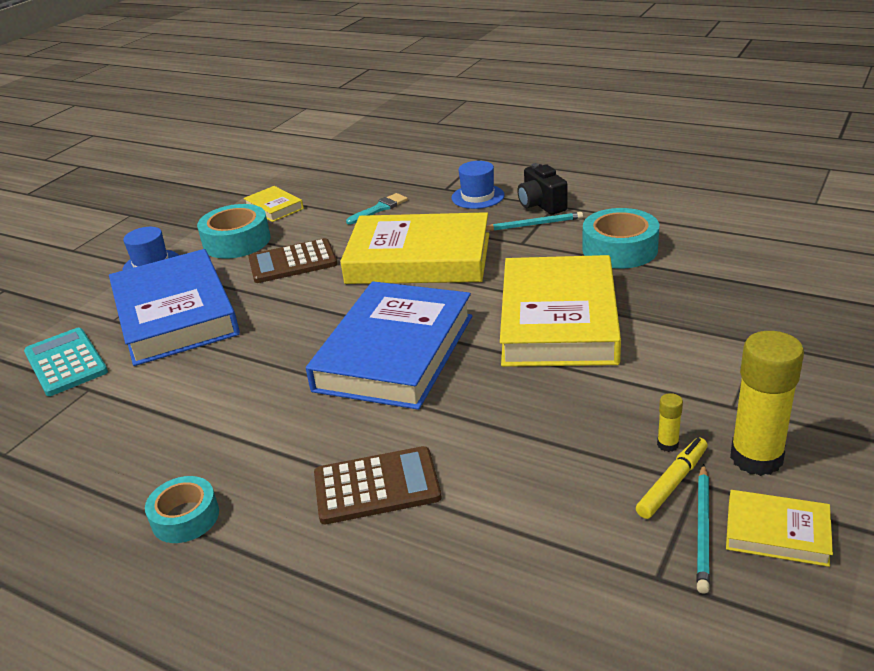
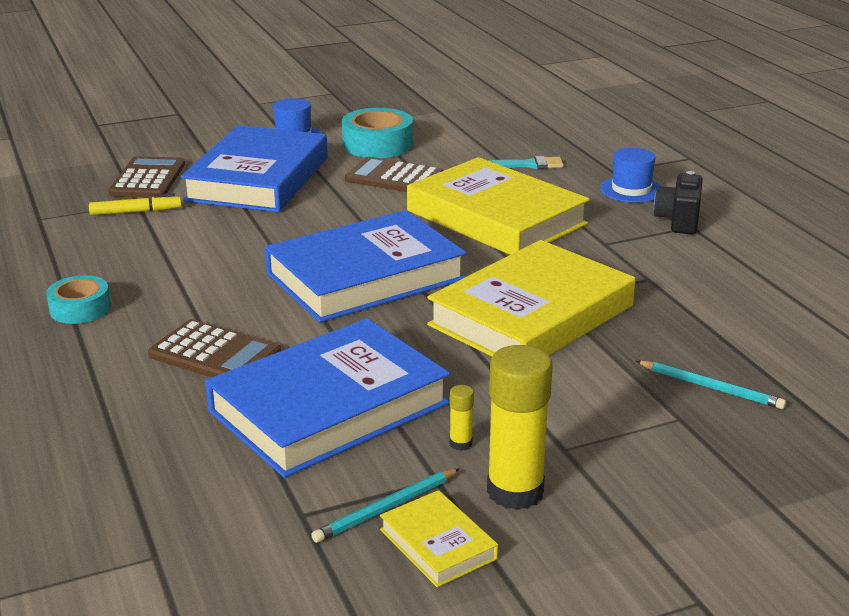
camera: 35 degrees right, 5 degrees down
(66, 362) = (148, 179): turquoise calculator -> brown calculator
(274, 207) = (445, 130): yellow book -> none
(533, 224) = (642, 233): turquoise pencil -> turquoise pencil (711, 387)
(536, 475) = (329, 407): none -> blue book
(619, 249) = (687, 288): turquoise tape -> none
(672, 483) = (417, 468): yellow marker -> yellow marker (136, 212)

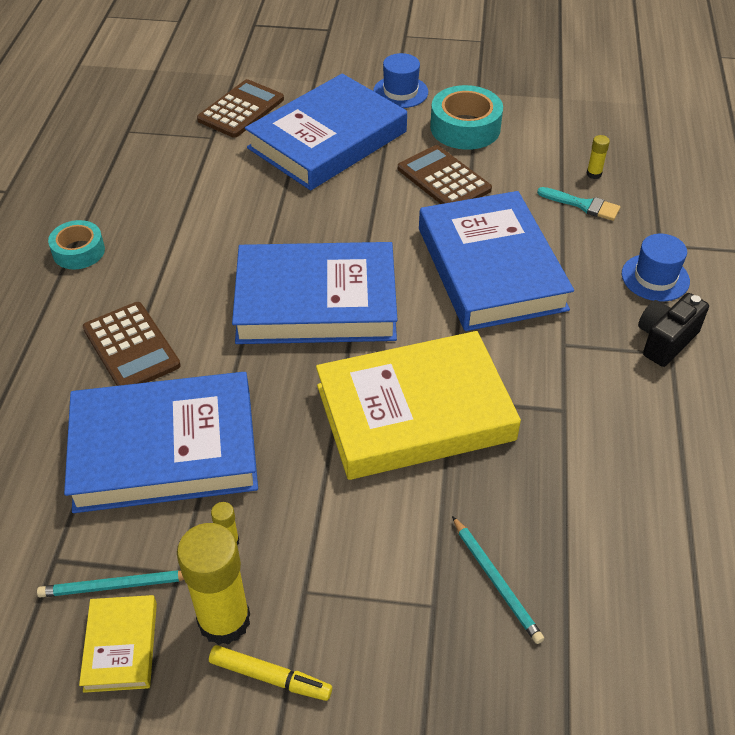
camera: 30 degrees right, 20 degrees up
(136, 212) = (202, 148): yellow marker -> yellow marker (270, 677)
(496, 217) = (491, 268): yellow book -> blue book
(517, 146) = (594, 174): none -> yellow glue stick

